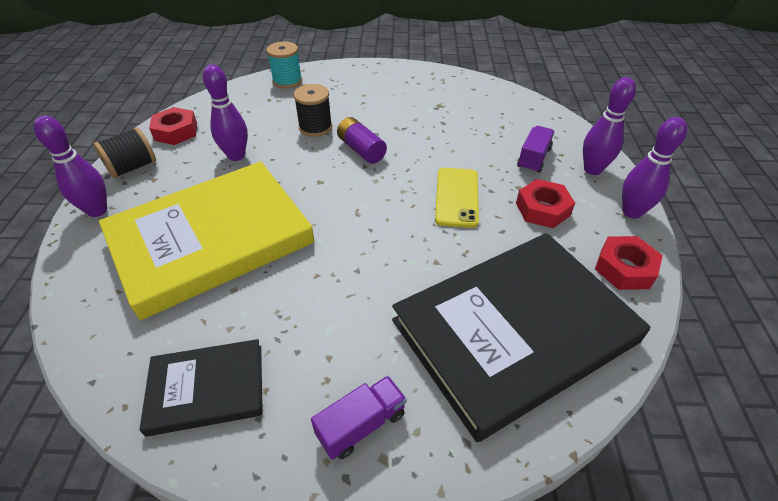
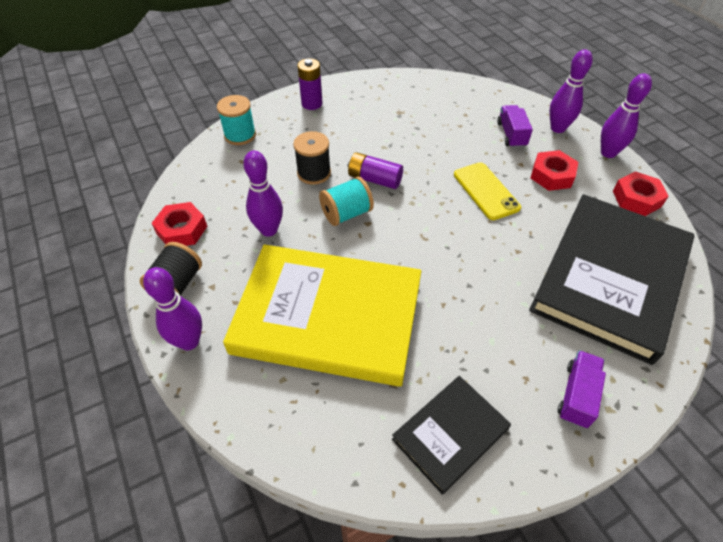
camera: 30 degrees left, 5 degrees up
(211, 239) = (328, 317): yellow book -> yellow book turned 75 degrees clockwise
(309, 167) = (346, 214): none -> turquoise spool
(368, 76) = (312, 104): none -> purple battery

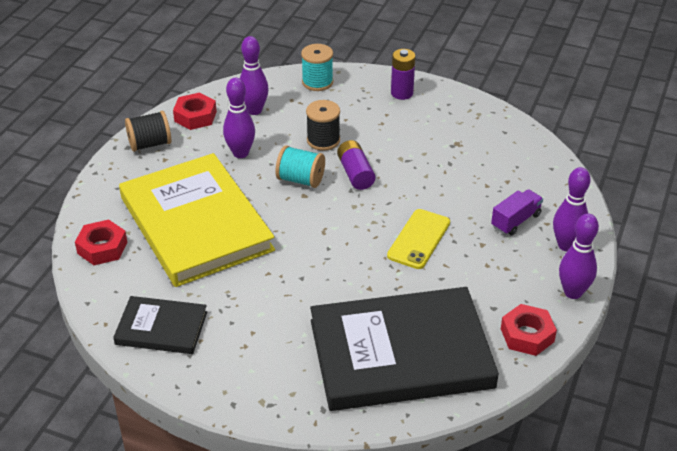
camera: 50 degrees right, 10 degrees down
(189, 341) = (114, 177): purple bowling pin -> purple bowling pin (254, 110)
(552, 175) = (490, 269): red nut -> red nut (102, 248)
(577, 395) = (256, 378): purple truck -> none

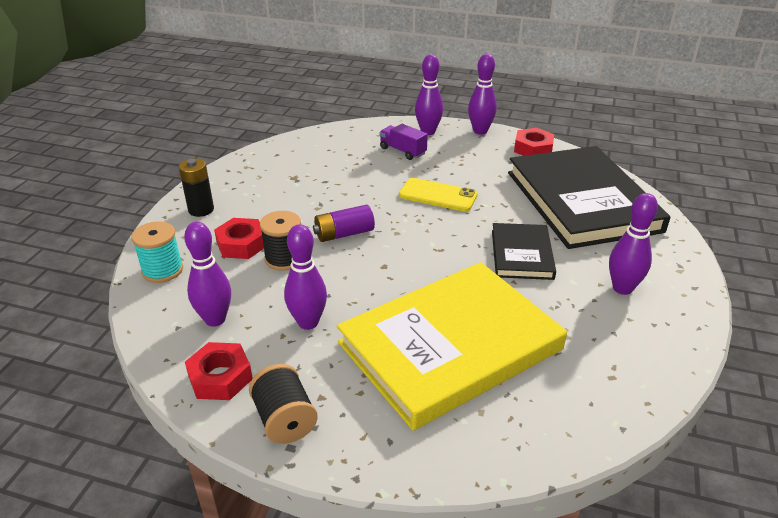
camera: 95 degrees left, 5 degrees down
(102, 248) = (519, 433): red nut -> red nut (241, 244)
(161, 328) = (629, 351): black book -> black book (521, 254)
(242, 346) = (622, 288): none -> purple bowling pin
(300, 180) = (357, 270): turquoise spool -> none
(402, 93) = (201, 210): purple battery -> black battery

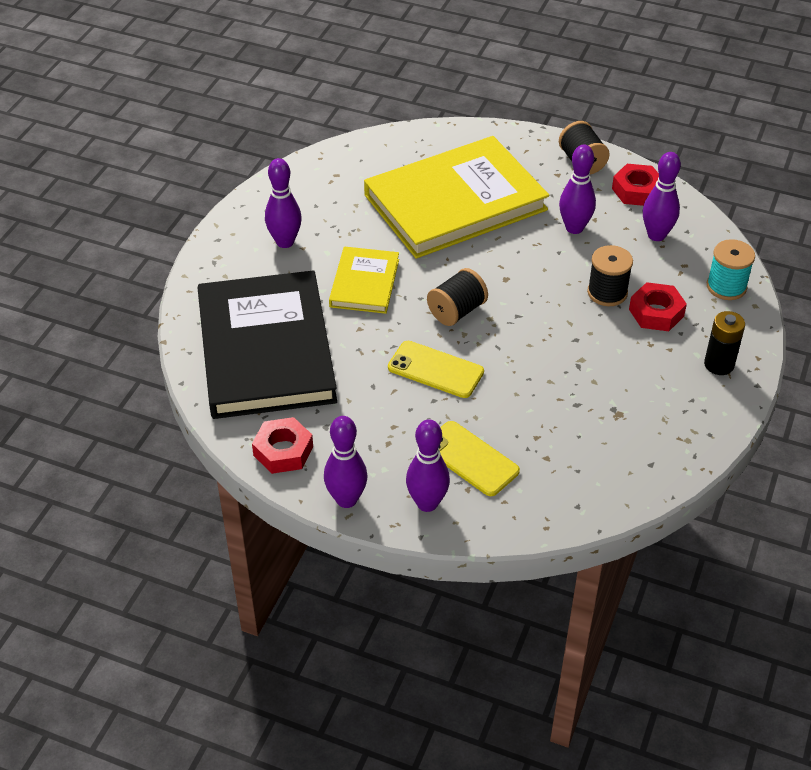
camera: 175 degrees left, 10 degrees up
(344, 234) = (547, 319): purple battery -> none
(403, 151) = (470, 459): purple truck -> yellow phone
(428, 236) = (457, 311): none -> black spool
(521, 254) = (364, 283): black book -> yellow book

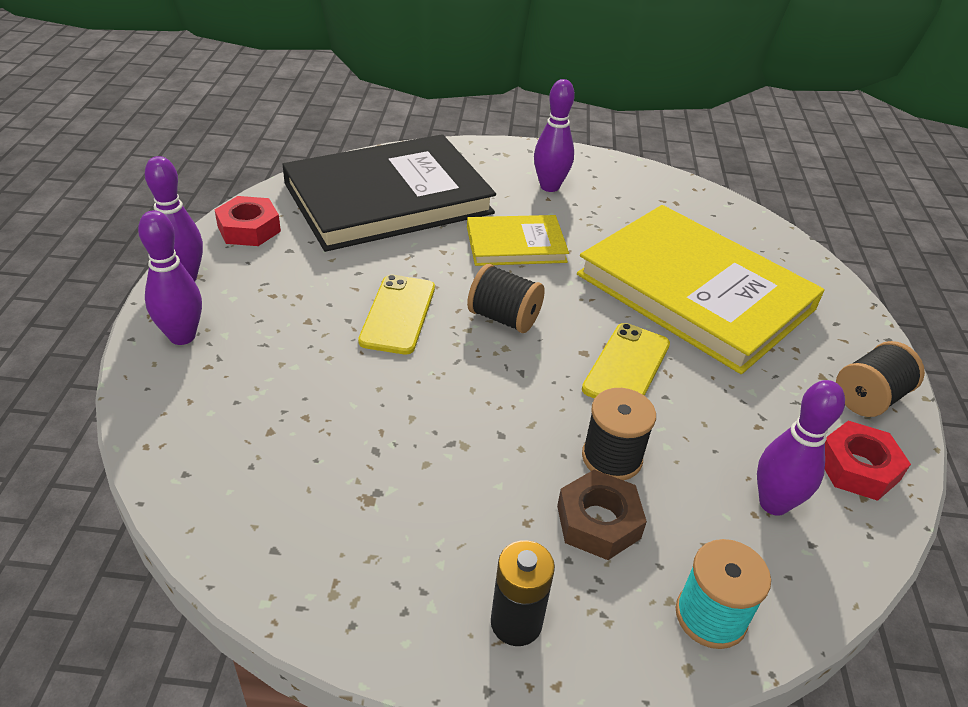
camera: 70 degrees right, 5 degrees down
(470, 459) = (257, 362): yellow phone -> yellow phone (626, 366)
(574, 228) = (724, 406): purple bowling pin -> none
(656, 313) = (598, 522): red nut -> brown nut

